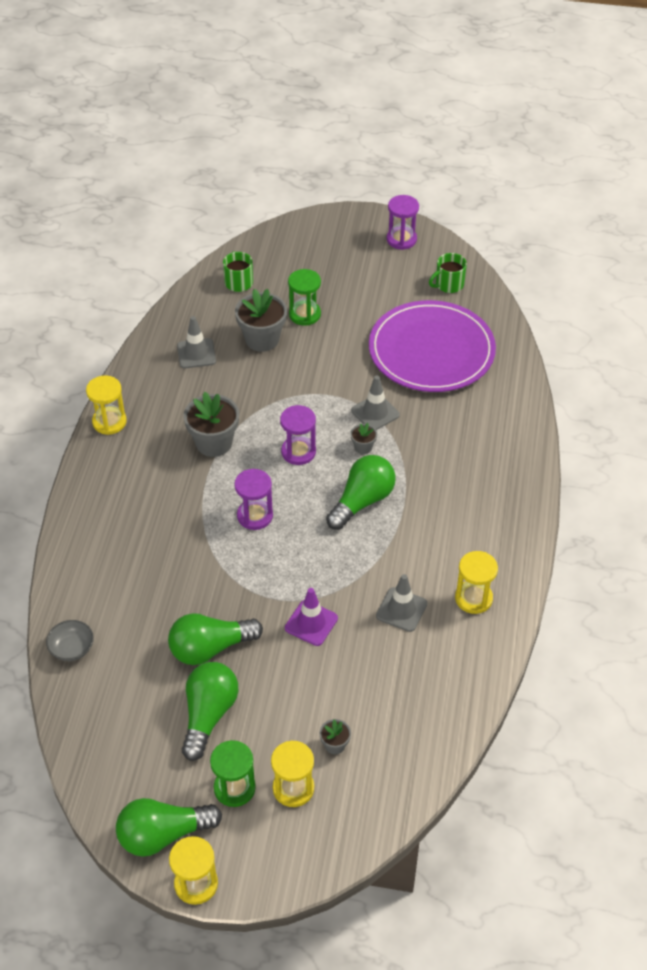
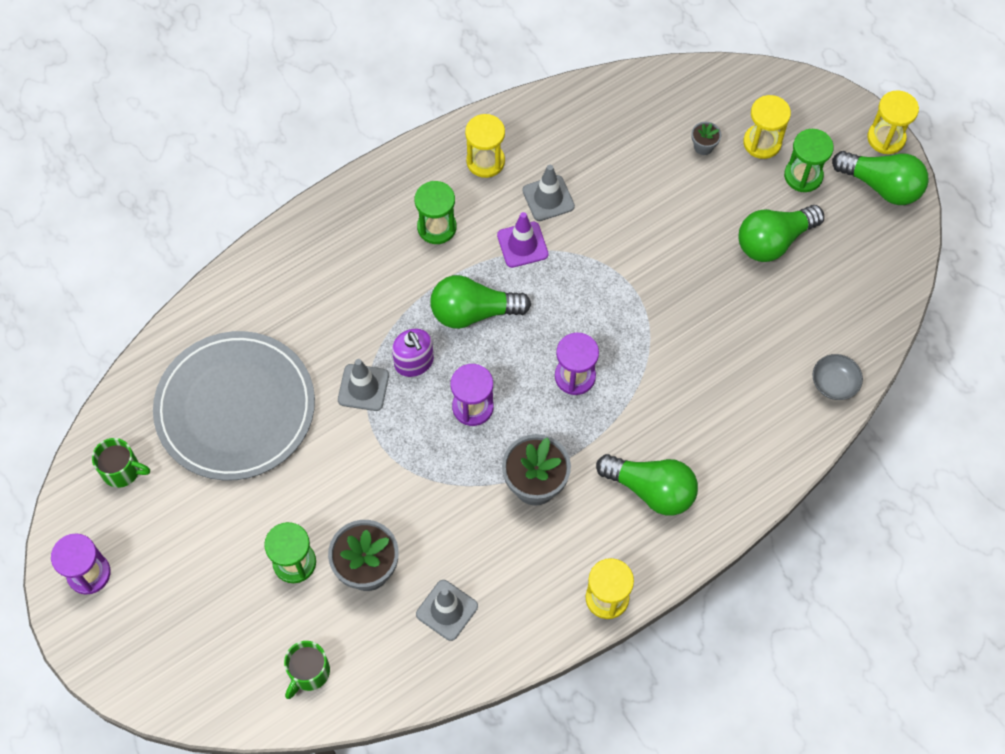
camera: 135 degrees left, 15 degrees up
(210, 648) = (724, 291): green light bulb -> green light bulb (651, 490)
(311, 623) = (627, 245): purple traffic cone -> purple traffic cone (522, 245)
(363, 447) = (414, 362): grey flower pot -> purple soap dispenser
(431, 350) = (235, 408): purple plate -> grey plate
(449, 530) = (437, 227): none -> green hourglass

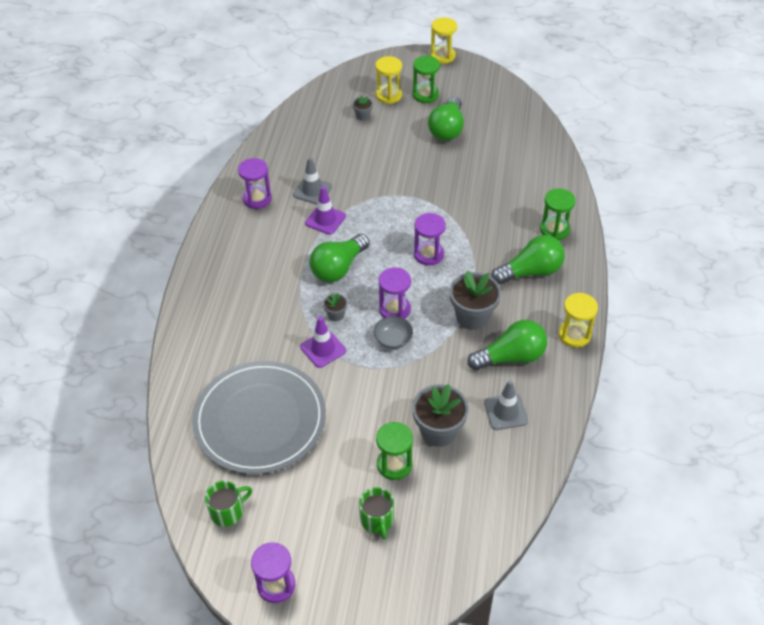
camera: 45 degrees left, 15 degrees down
(308, 672) = (473, 510): green mug -> green mug (377, 520)
(363, 387) = (323, 349): grey traffic cone -> purple traffic cone
(414, 362) = (336, 315): purple soap dispenser -> grey flower pot
(437, 227) = (268, 246): green hourglass -> green hourglass (554, 230)
(485, 161) = (257, 199): yellow hourglass -> purple hourglass
(834, 383) = (551, 163): grey bowl -> grey bowl (393, 339)
(881, 186) = (465, 74): green light bulb -> green light bulb (511, 357)

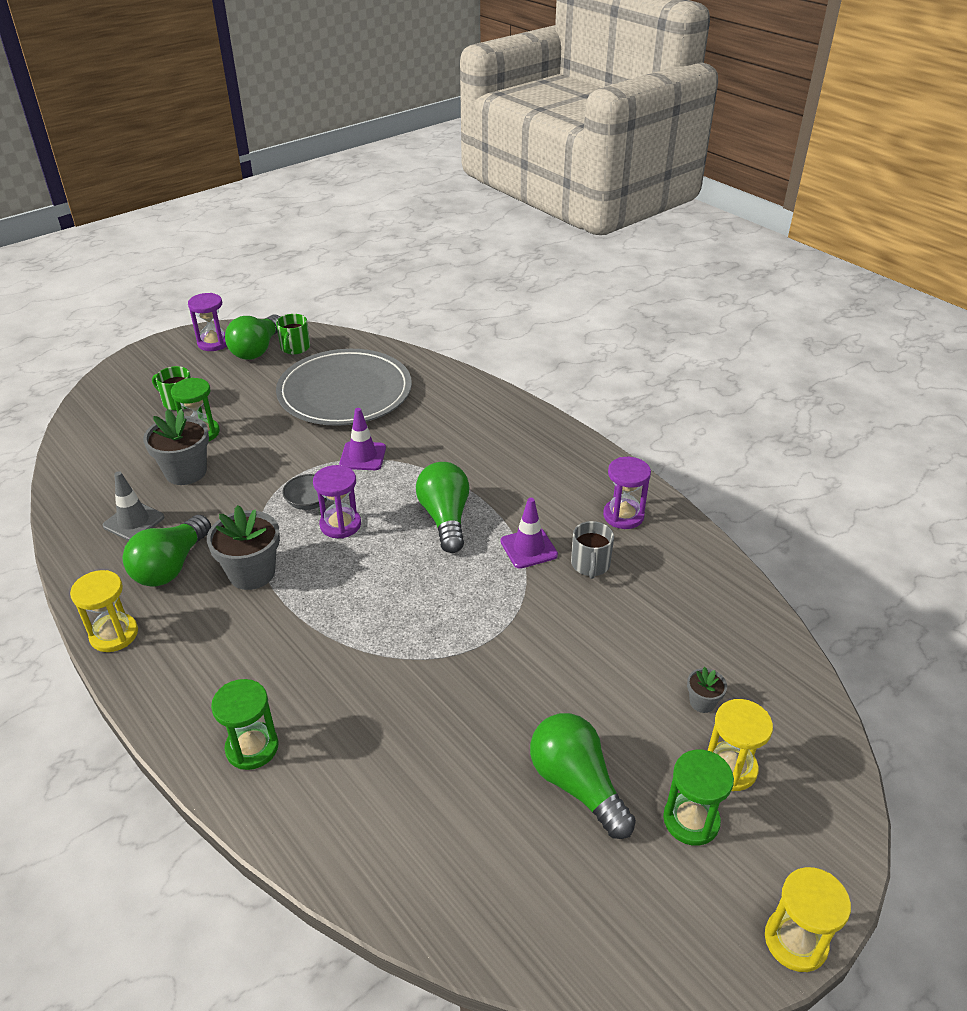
camera: 130 degrees right, 10 degrees down
(312, 191) = (590, 564): grey traffic cone -> grey mug
(336, 315) = (389, 484): grey flower pot -> none
(429, 254) = (373, 597): purple hourglass -> none
(530, 271) = (232, 667): green light bulb -> green light bulb (257, 349)

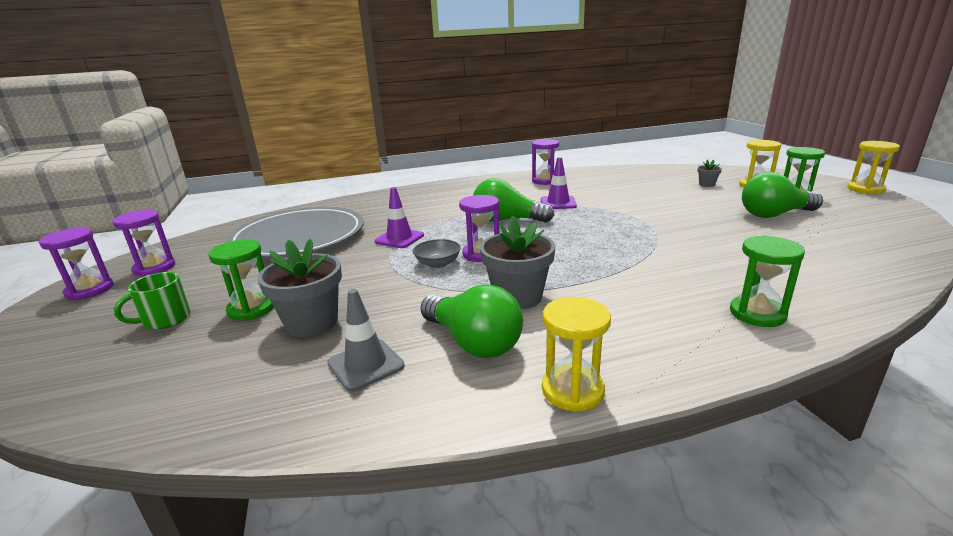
camera: 65 degrees left, 15 degrees down
(257, 349) = (154, 268): green light bulb -> purple hourglass
(295, 348) = (189, 251): green mug -> none
(590, 564) = (584, 192): grey mug -> none

